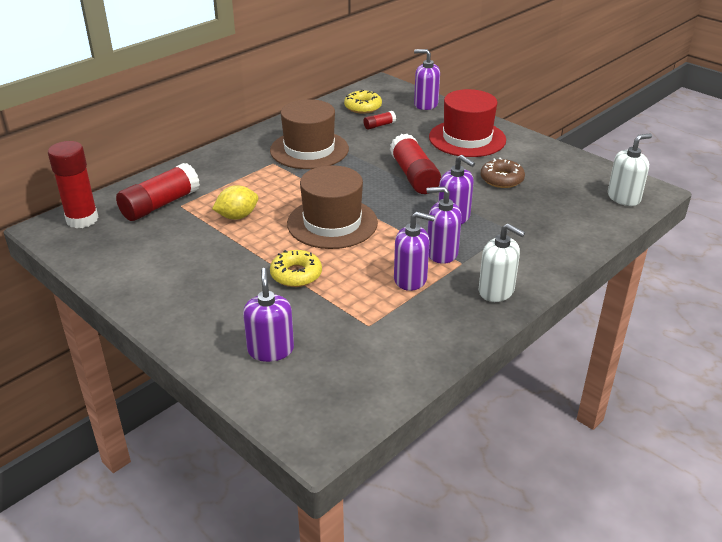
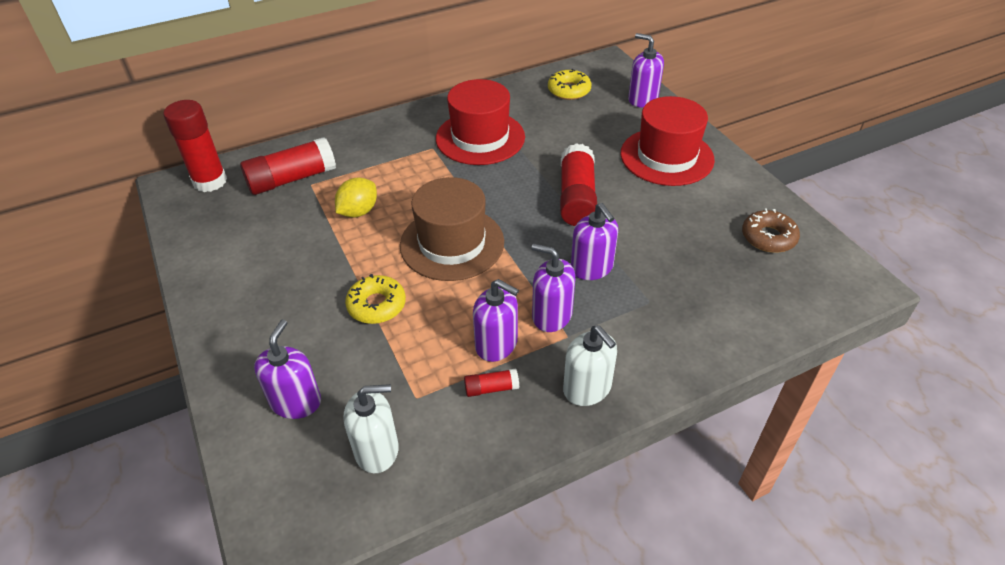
camera: 20 degrees right, 10 degrees up
(237, 216) = (358, 211): yellow lemon -> yellow lemon turned 45 degrees counterclockwise
(309, 150) = (480, 138): brown hat -> red hat
(379, 125) = (574, 119): red glue stick -> red glue stick (491, 388)
(501, 179) = (678, 224): brown donut -> brown donut (768, 237)
(623, 198) = (821, 286): white soap dispenser -> white soap dispenser (377, 450)

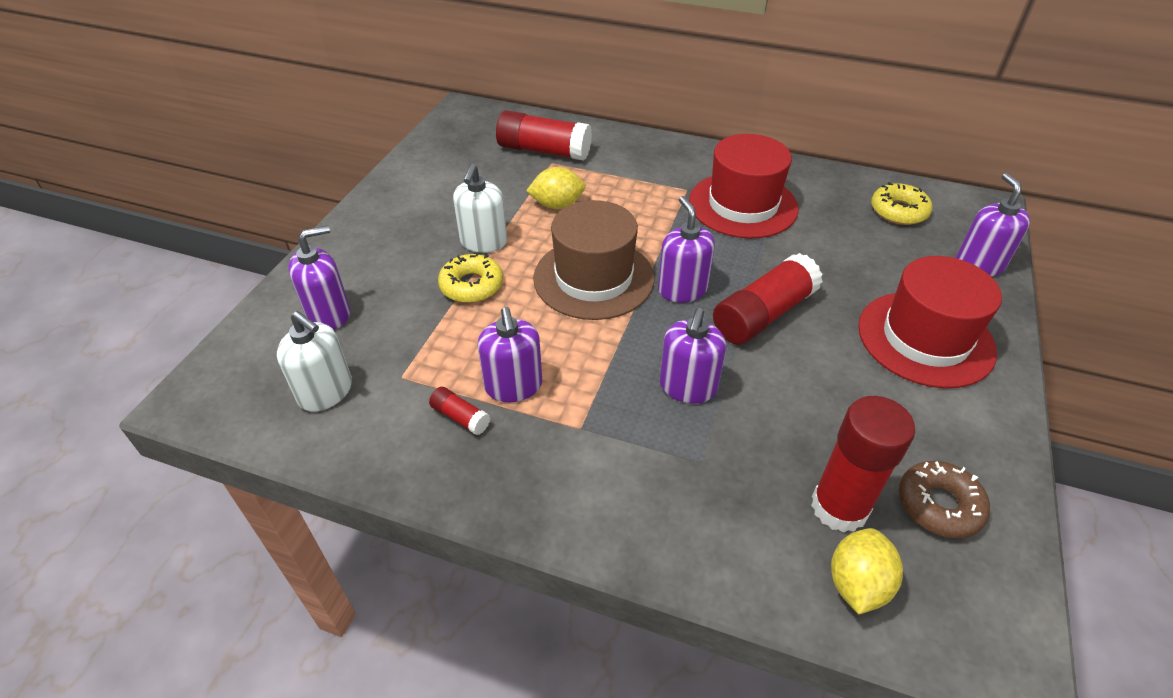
camera: 45 degrees right, 0 degrees up
(210, 181) = (488, 120): red glue stick -> red glue stick (839, 507)
(551, 315) = (591, 399): purple soap dispenser -> purple soap dispenser (682, 289)
(587, 388) = (532, 486): white soap dispenser -> white soap dispenser (483, 242)
(783, 301) = (857, 584): none -> yellow lemon

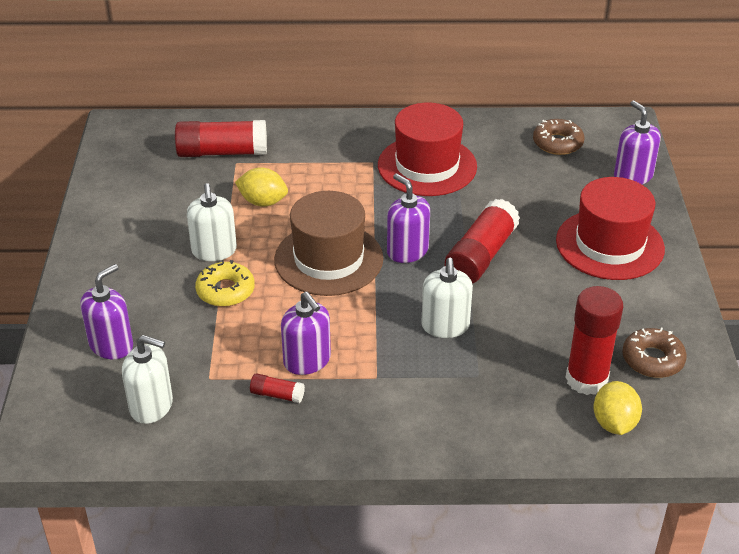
camera: 20 degrees left, 5 degrees down
(557, 205) = (263, 202): yellow lemon -> yellow lemon turned 45 degrees clockwise
(687, 387) = (445, 326): purple soap dispenser -> white soap dispenser
(898, 211) = (557, 143): yellow donut -> brown donut

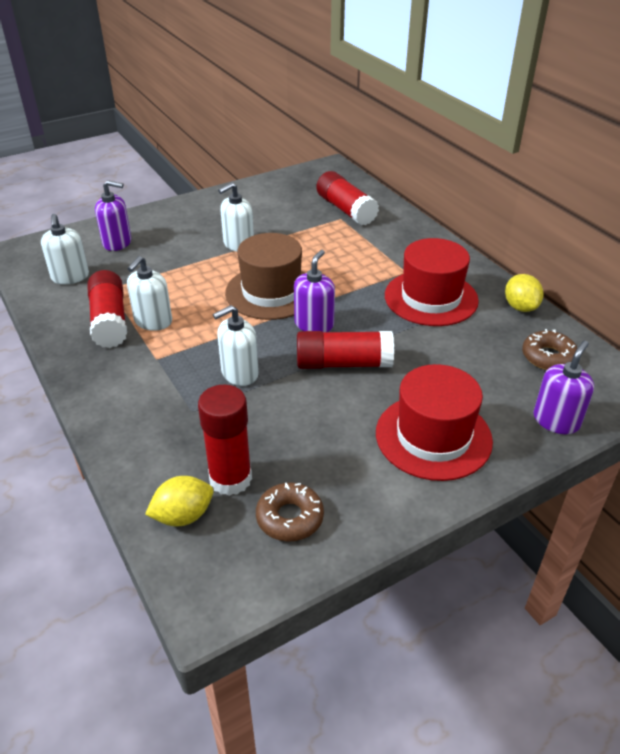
camera: 60 degrees right, 0 degrees up
(225, 291) = (201, 263): yellow donut -> none
(263, 202) = (308, 243): yellow lemon -> yellow lemon (520, 307)
(277, 395) = (110, 321): red glue stick -> red glue stick, size x2.15
(307, 361) = (153, 321): purple soap dispenser -> white soap dispenser

